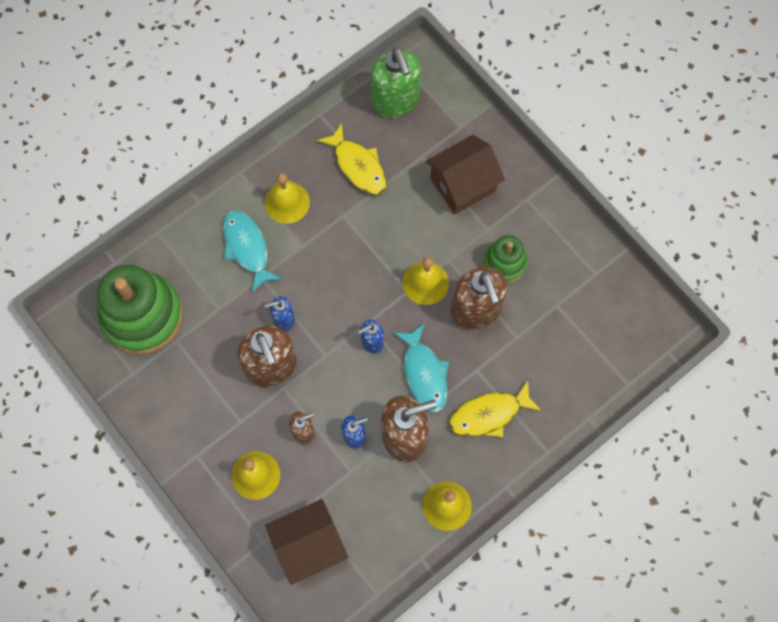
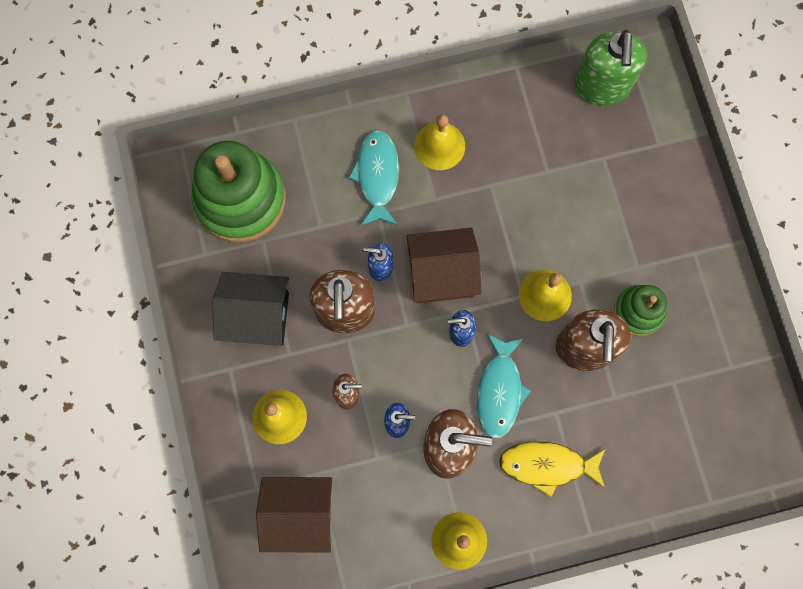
camera: 25 degrees right, 5 degrees up
(200, 403) = (257, 316): none -> black house
(358, 166) = (531, 139): yellow fish -> none
(463, 185) = (632, 207): brown house -> brown house (442, 274)

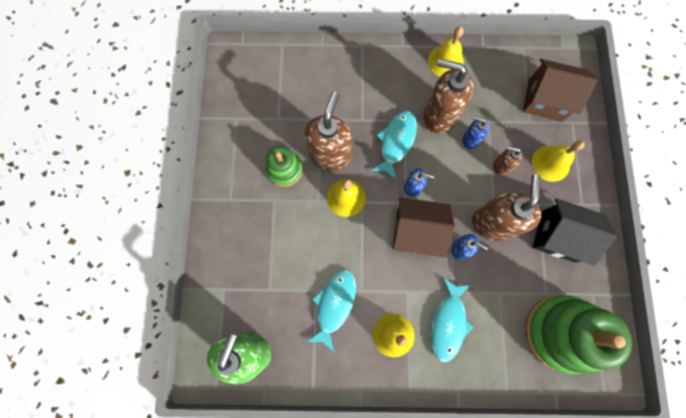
camera: 165 degrees left, 0 degrees up
(519, 161) = (334, 304): none -> turquoise fish
(547, 465) = (378, 89): yellow fish -> none

